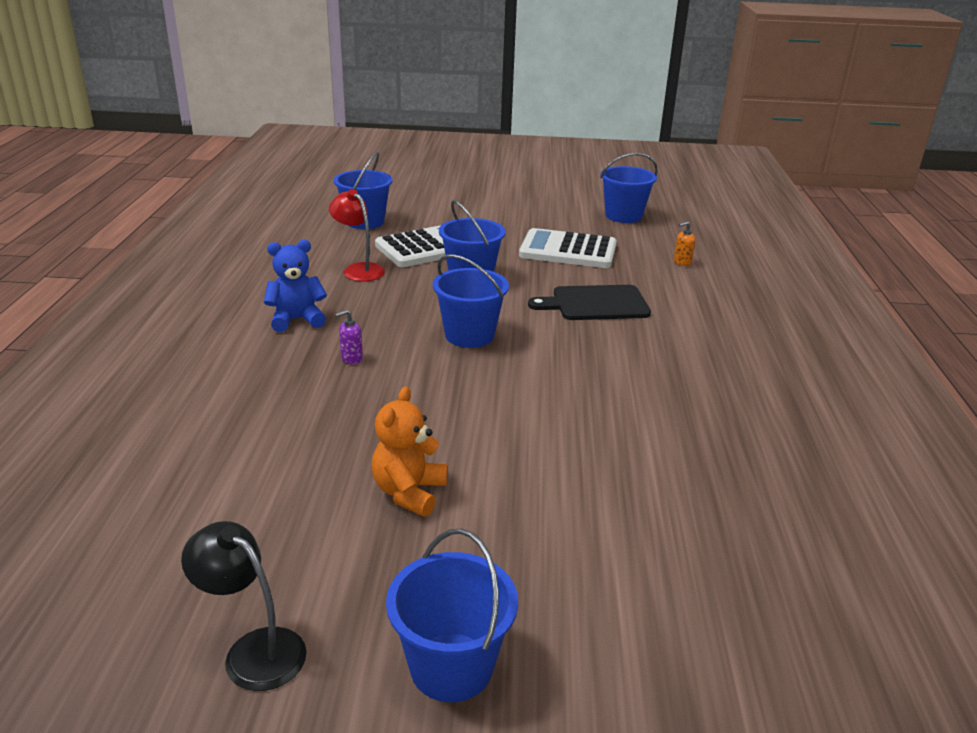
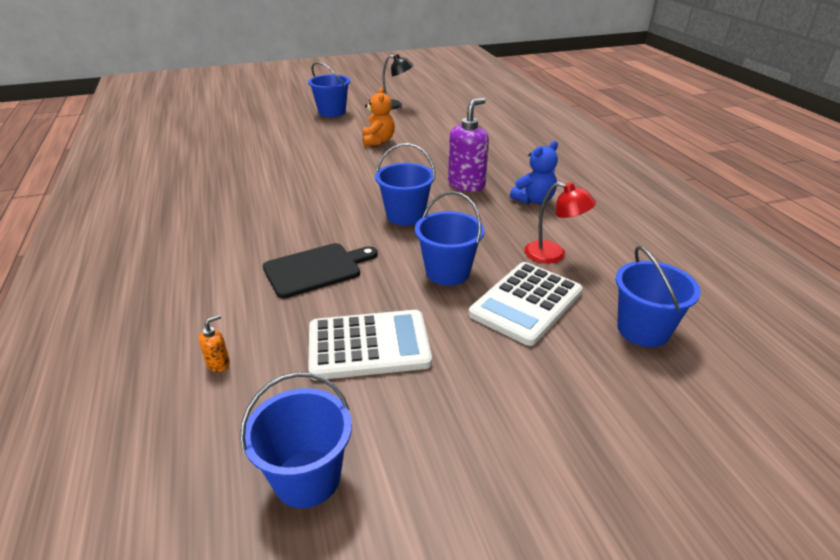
camera: 160 degrees right, 5 degrees up
(351, 359) = (466, 184): purple soap dispenser -> purple soap dispenser, size x2.29

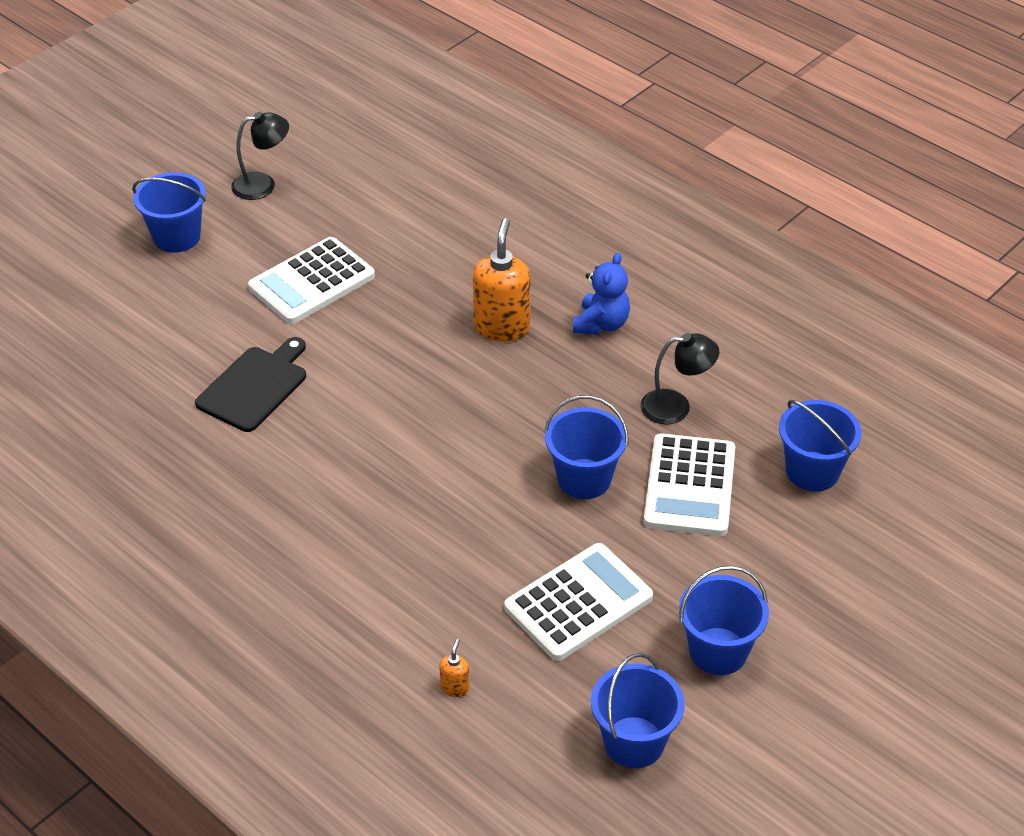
camera: 30 degrees left, 10 degrees up
(316, 269) = (440, 536): black cutting board -> black cutting board (255, 386)
(378, 141) = (312, 282): orange teddy bear -> white calculator
(405, 215) = (470, 413): blue bucket -> blue bucket (718, 651)
(466, 184) = (502, 327): purple soap dispenser -> orange soap dispenser
(553, 255) = (676, 407): red lamp -> black lamp

